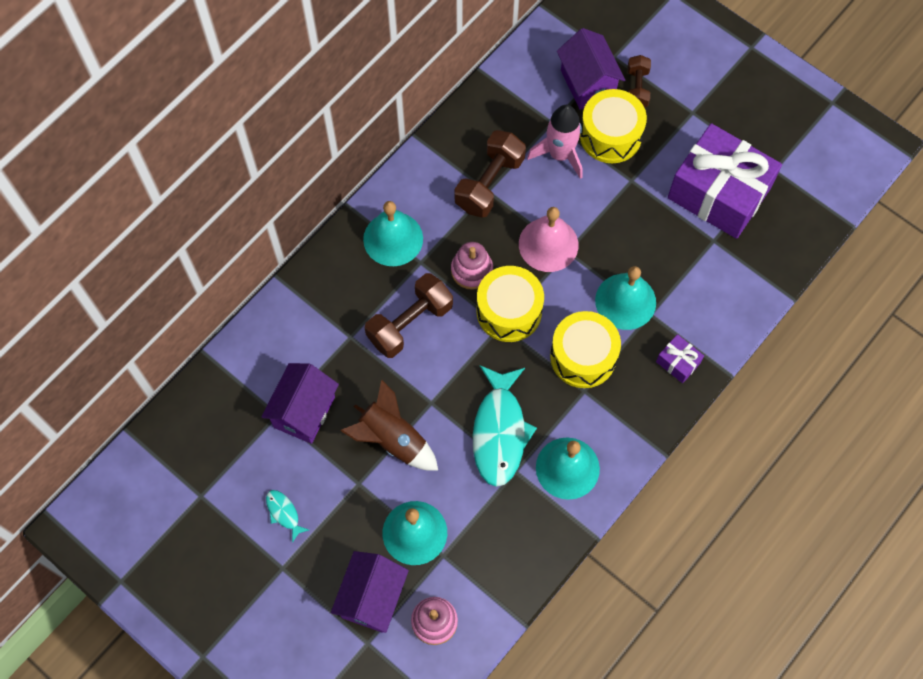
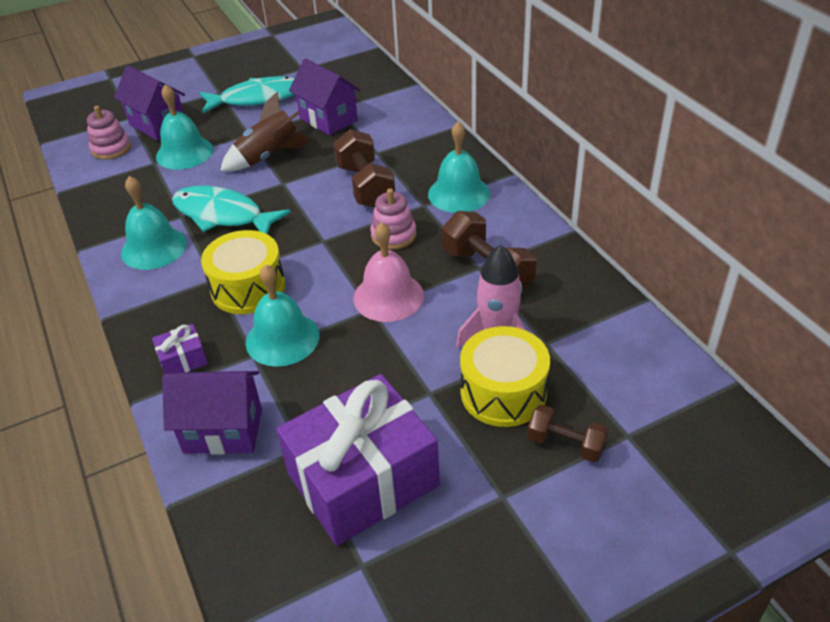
camera: 115 degrees right, 25 degrees down
(284, 513) = (257, 98): turquoise fish -> turquoise fish, size x2.26
(509, 311) = (333, 249): yellow drum -> none
(587, 84) = (591, 393): purple house -> purple house (223, 431)

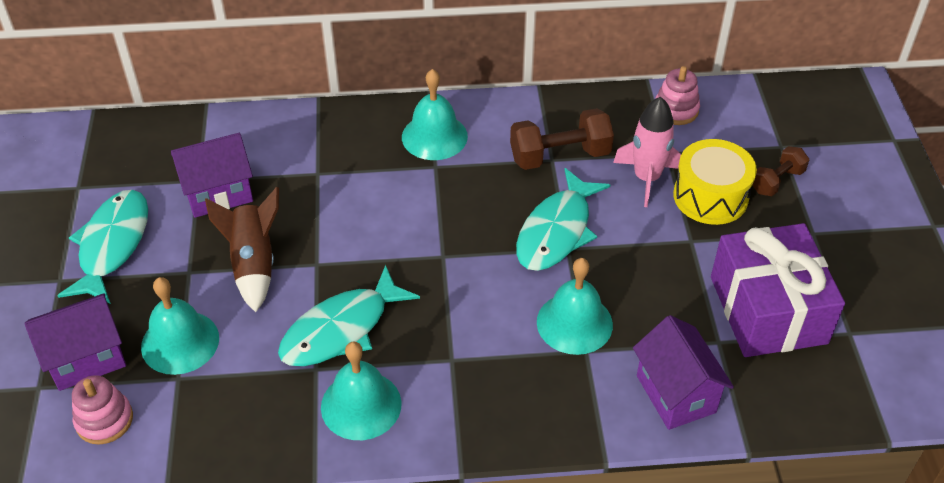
camera: 70 degrees left, 5 degrees up
(183, 360) = (565, 409): purple gift -> none
(223, 431) = (675, 394): purple house -> purple house turned 45 degrees counterclockwise
(248, 288) = (483, 333): yellow drum -> none
(365, 186) = (373, 199): brown dumbbell -> none
(388, 296) = (557, 231): pink bell -> turquoise fish
(393, 235) = (468, 201): pink stacking toy -> pink stacking toy (676, 110)

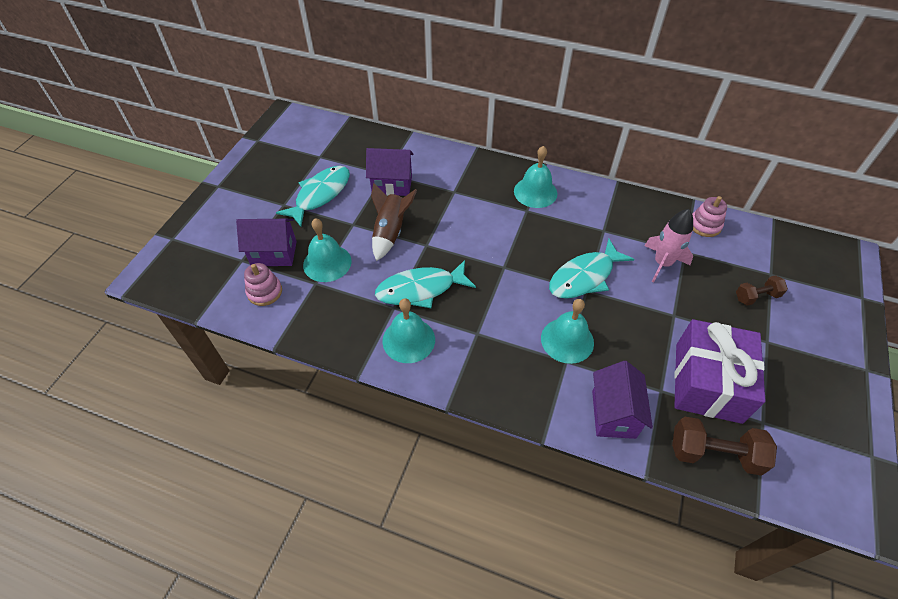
camera: 25 degrees right, 5 degrees up
(560, 156) = (610, 230): brown dumbbell -> brown dumbbell (714, 453)
(710, 196) = (702, 290): yellow drum -> none

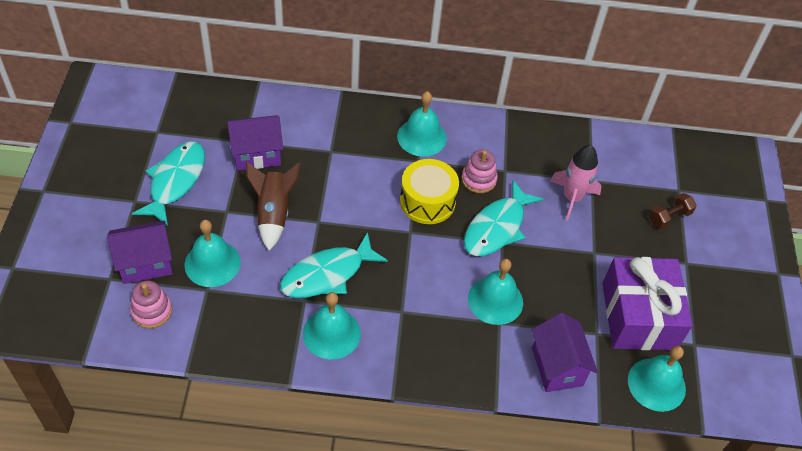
camera: 20 degrees left, 0 degrees up
(526, 244) = (427, 201): none -> yellow drum
(704, 225) = (606, 147): pink stacking toy -> pink stacking toy (478, 179)
(714, 453) = (656, 384): brown dumbbell -> turquoise bell

